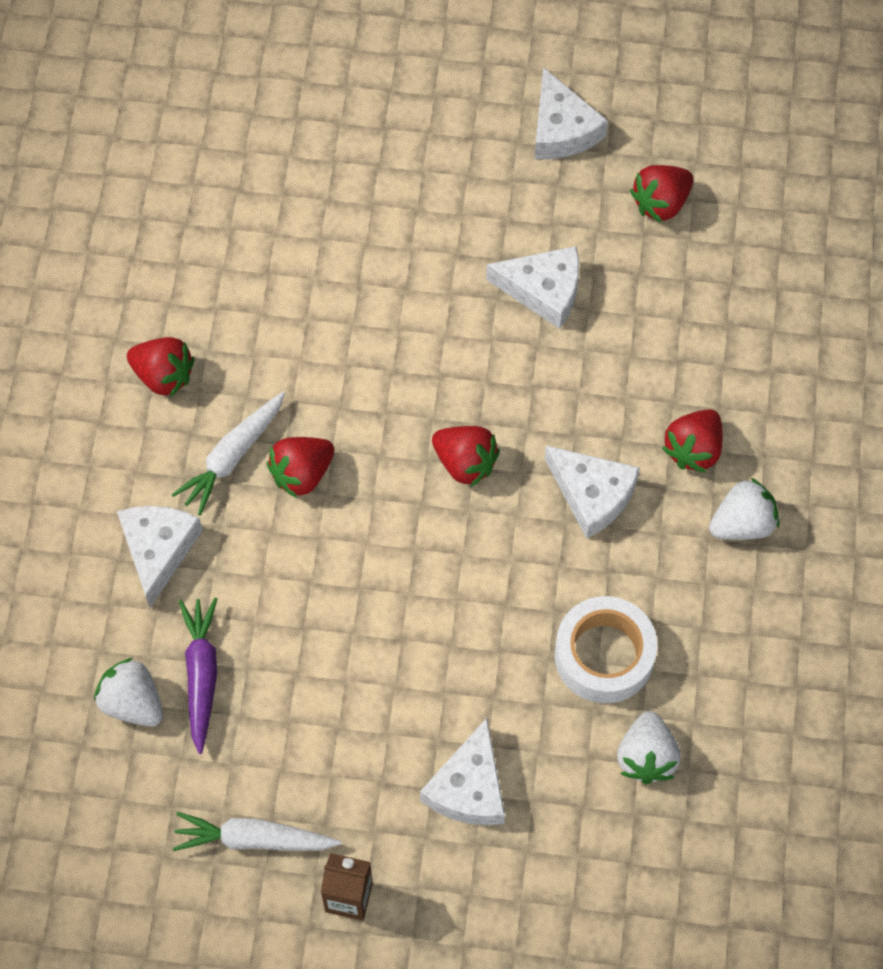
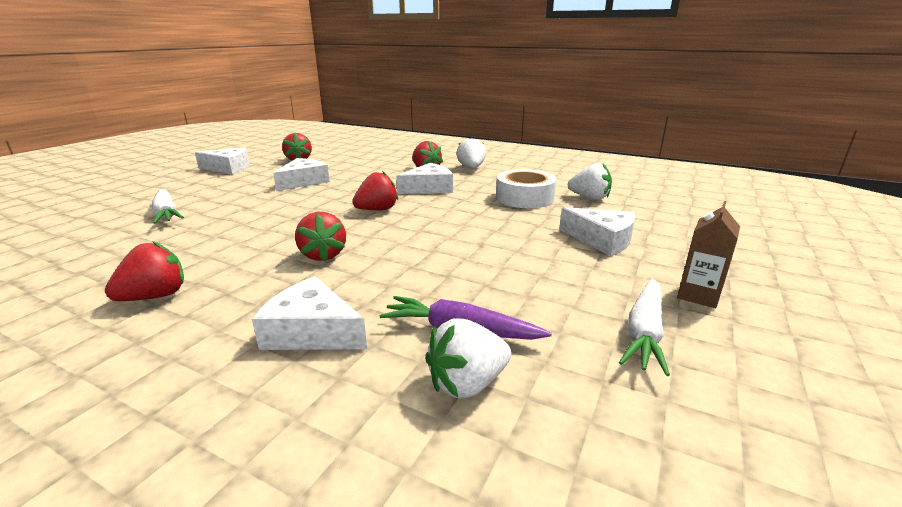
camera: 70 degrees left, 40 degrees down
(232, 457) = (273, 278): white carrot -> white carrot (166, 213)

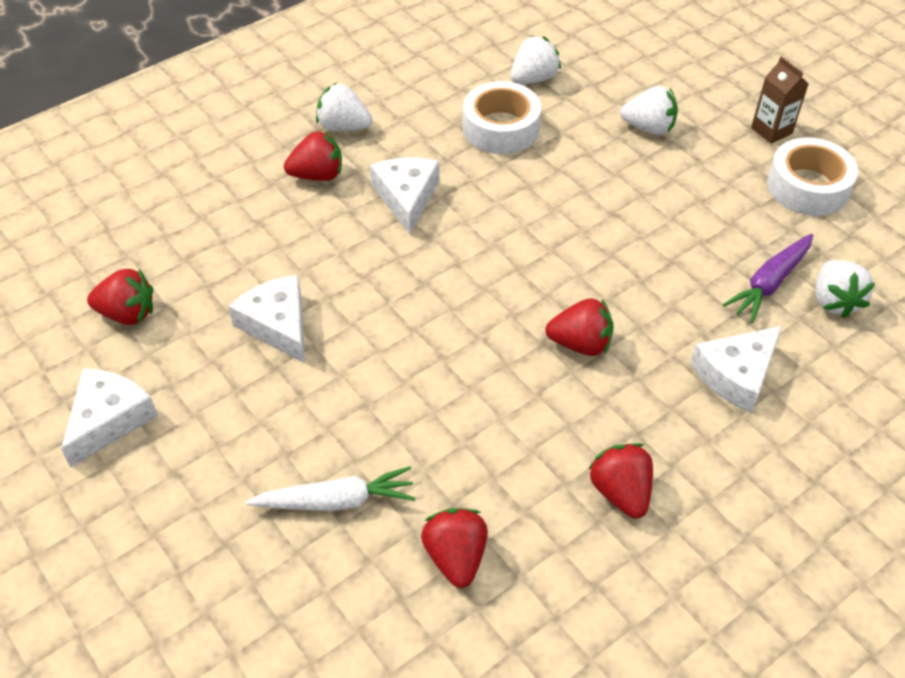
camera: 65 degrees left, 25 degrees up
(377, 210) = (462, 268): red strawberry -> red strawberry (455, 557)
(602, 240) = (649, 128): white cheese -> white strawberry
(644, 332) = (808, 187): white carrot -> white tape

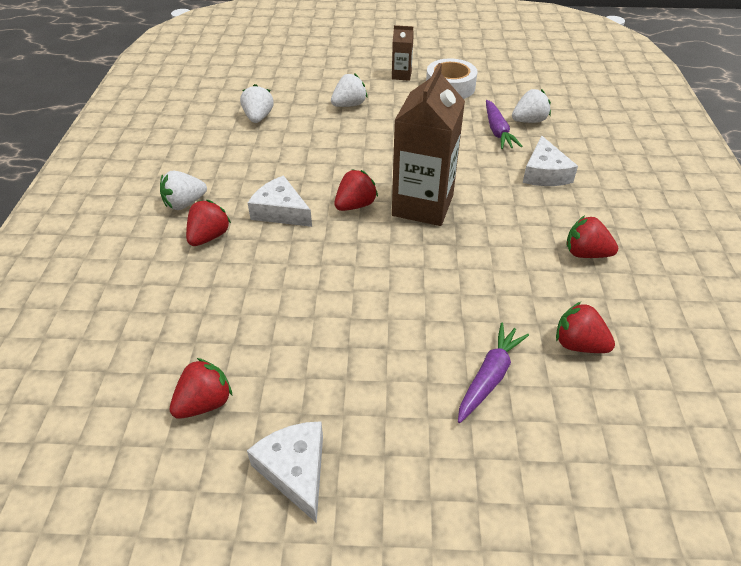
camera: 50 degrees left, 5 degrees down
(277, 325) = (313, 325): white cheese -> none
(336, 501) = (489, 377): white carrot -> purple carrot
(501, 128) = (278, 148): white tape -> none
(541, 299) = (422, 205): none -> brown carton
(580, 344) = (470, 210): red strawberry -> red strawberry (355, 205)
(834, 301) = (529, 121): white strawberry -> white strawberry turned 60 degrees counterclockwise

